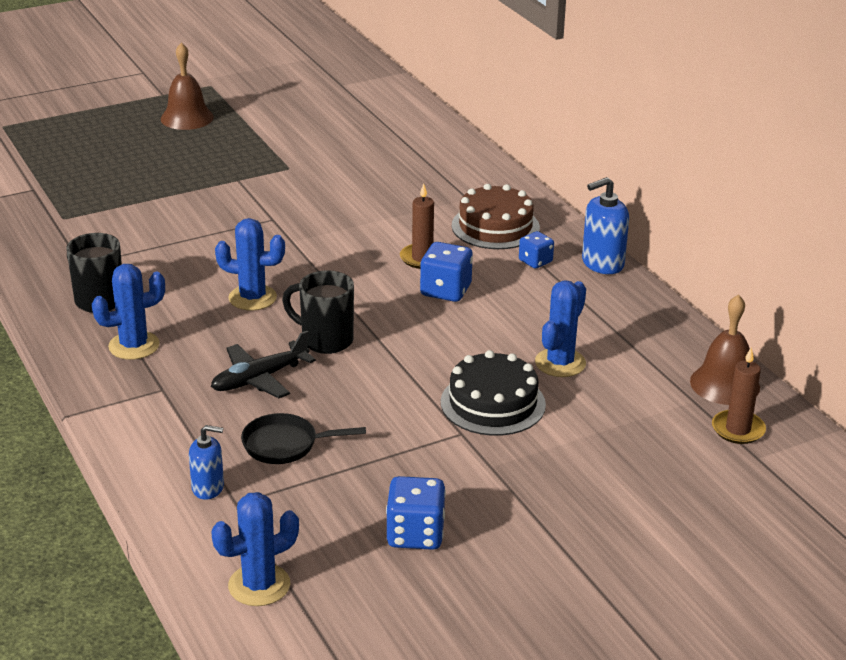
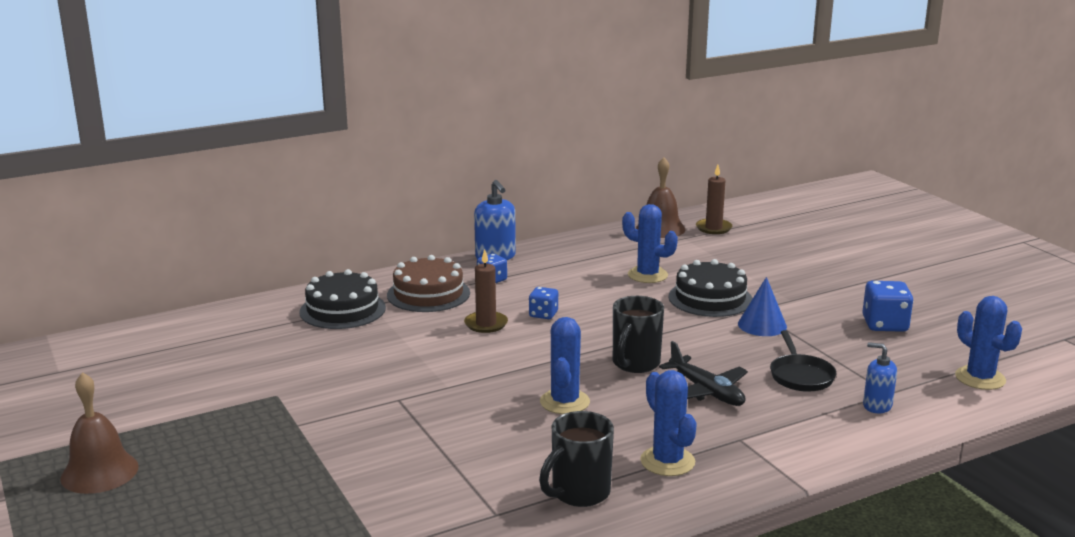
camera: 90 degrees left, 10 degrees down
(208, 488) = (877, 406): blue soap dispenser -> blue soap dispenser turned 60 degrees counterclockwise
(416, 434) = (762, 325): none -> blue cone
(445, 291) = (543, 314): blue dice -> blue dice, size x0.63
(455, 185) = (342, 310): none -> black cake

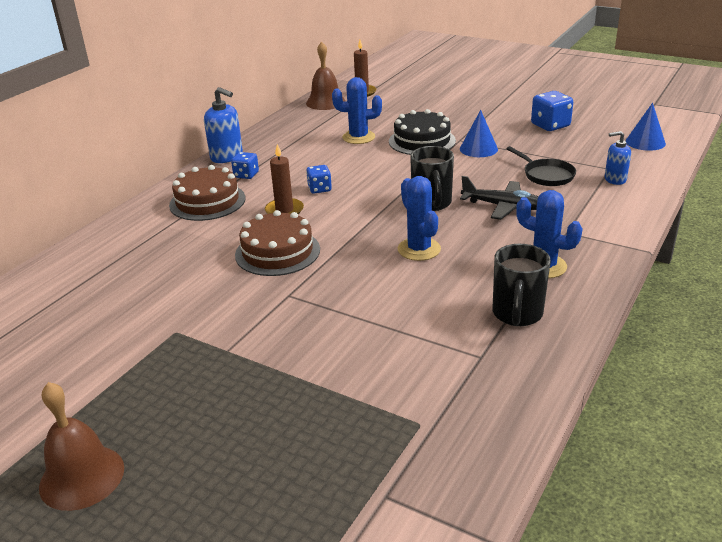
camera: 30 degrees left, 10 degrees up
(342, 310) = (147, 238): black cake -> none
(434, 359) = (277, 252): none -> brown cake
(980, 378) = (645, 142): blue cactus -> blue cone

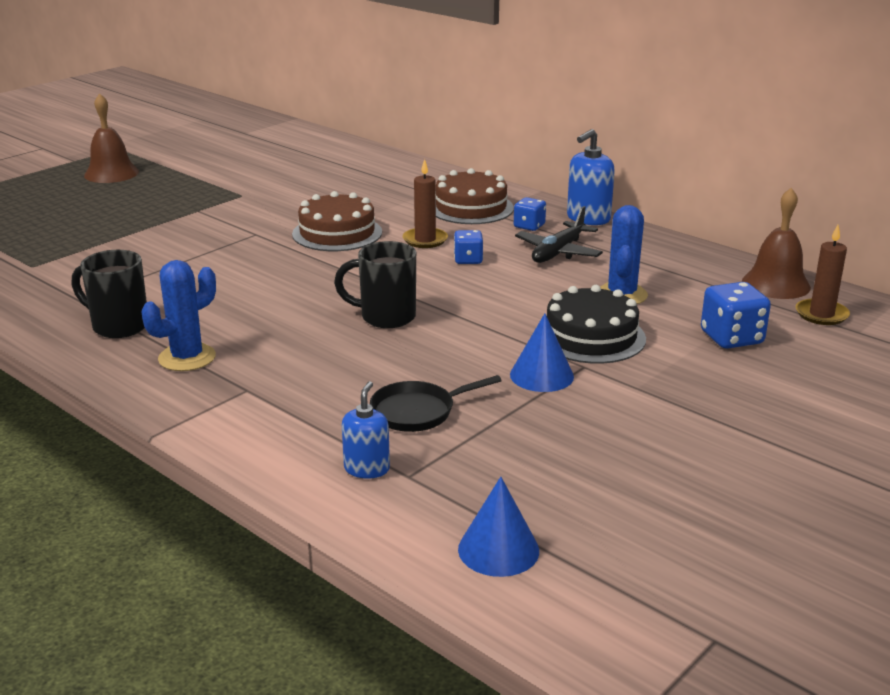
camera: 100 degrees right, 5 degrees down
(419, 249) = (284, 296): blue cactus -> none
(503, 206) = (344, 360): black plane -> black plane (558, 252)
(550, 125) = (619, 462): blue dice -> blue dice (731, 338)

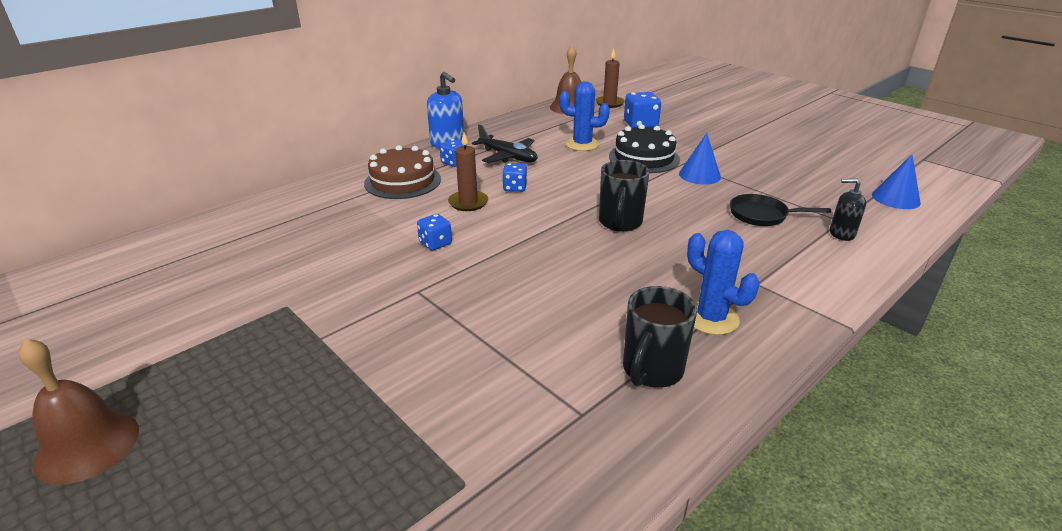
camera: 85 degrees left, 5 degrees up
(337, 233) = (435, 243): brown cake -> blue dice
(367, 468) = (841, 234): blue soap dispenser -> black soap dispenser
(417, 412) = (762, 215): black pan -> black pan turned 120 degrees clockwise

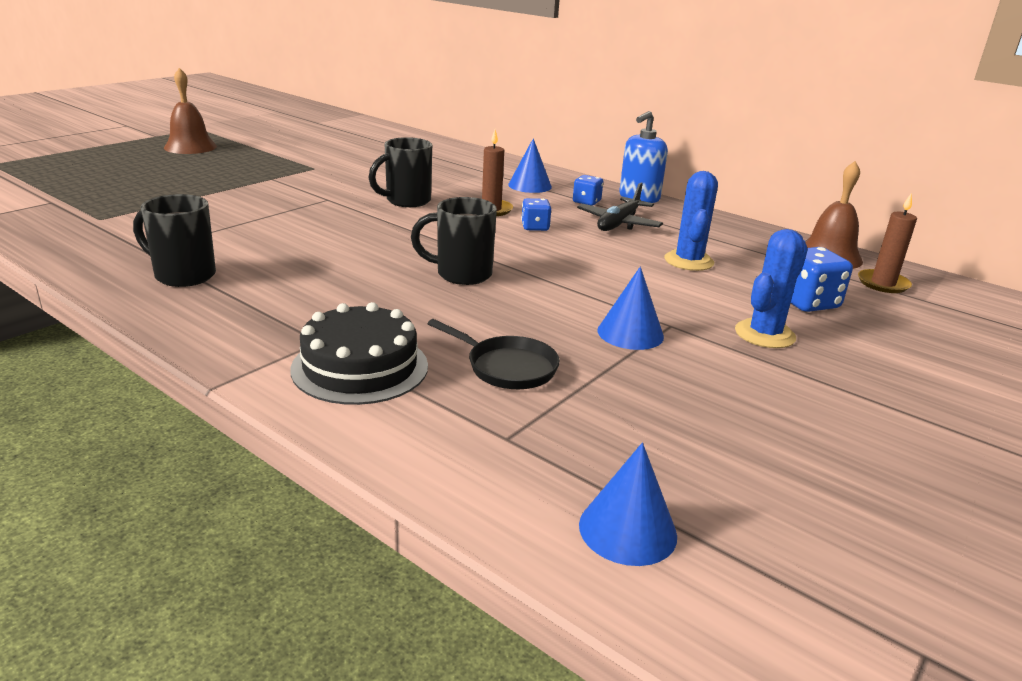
camera: 80 degrees right, 5 degrees down
(403, 181) = (530, 185): brown cake -> blue cone
(435, 243) = (406, 201): blue dice -> black mug
(644, 158) = (670, 298): black cake -> black cake (360, 367)
(711, 318) = (255, 307): blue cactus -> blue cactus (764, 334)
(762, 215) = (507, 367): black pan -> black pan turned 120 degrees clockwise
(841, 234) = (458, 429): black soap dispenser -> none

